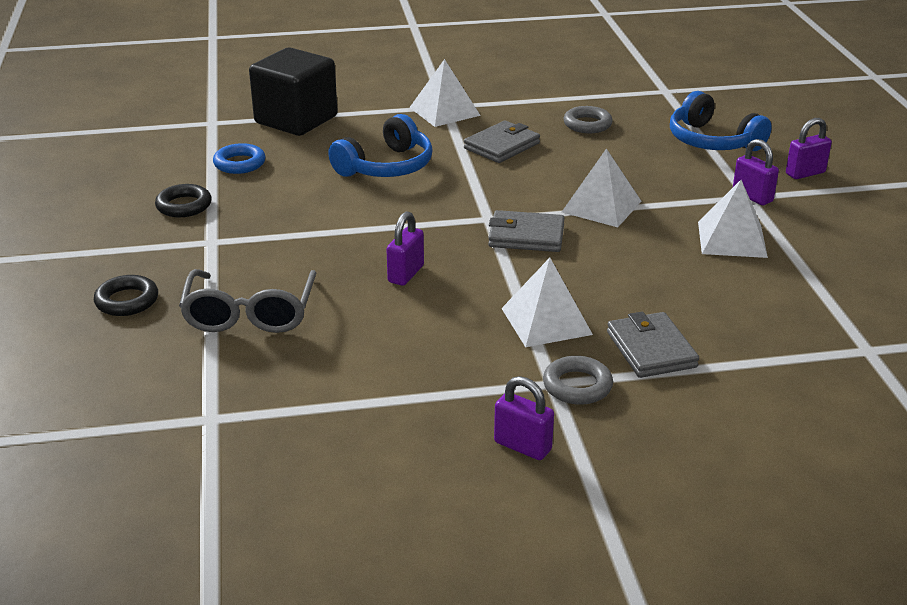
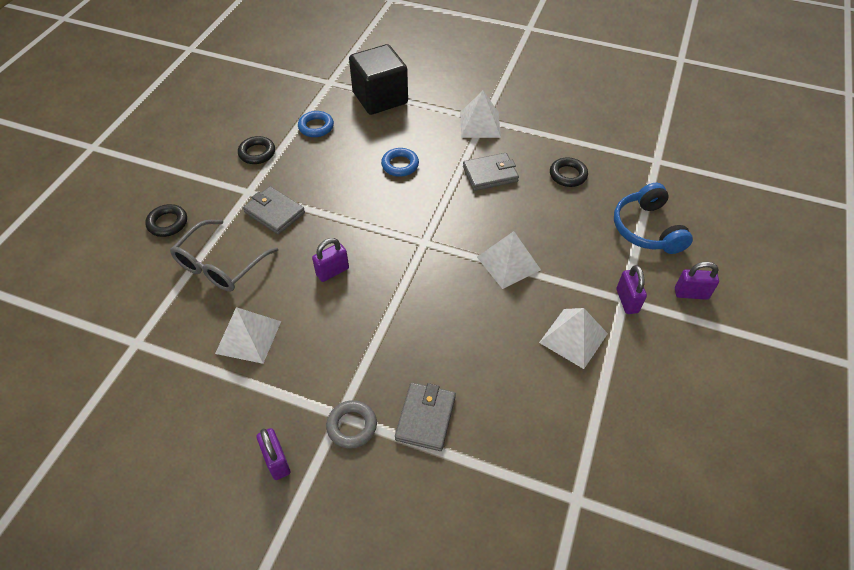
camera: 30 degrees right, 20 degrees up
(386, 167) = (400, 165): blue headphones -> blue ring
(526, 236) = (434, 270): grey wallet -> grey wallet (274, 212)
(546, 321) = (381, 356): white pyramid -> white pyramid (248, 337)
(587, 124) = (568, 175): grey ring -> black ring

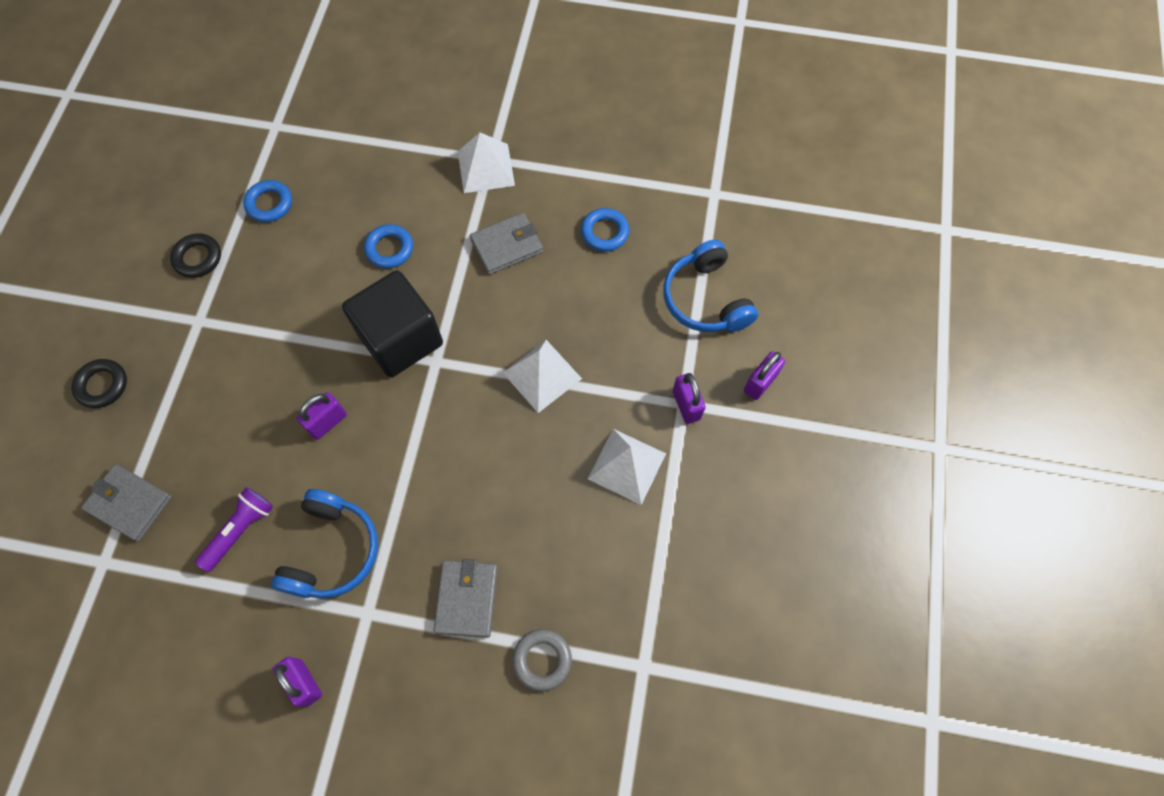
camera: 10 degrees left, 15 degrees up
(220, 265) = (184, 436): grey glasses -> none
(248, 337) = (240, 530): white pyramid -> purple flashlight
(274, 212) = (239, 347): grey wallet -> grey wallet (129, 503)
(319, 363) = (332, 551): none -> blue headphones
(352, 426) = (383, 624): grey ring -> grey ring (542, 660)
(380, 98) = (348, 143): black cube -> black cube (401, 339)
(568, 175) = (605, 232): black ring -> blue ring
(691, 293) = (760, 383): purple padlock -> purple padlock turned 45 degrees counterclockwise

